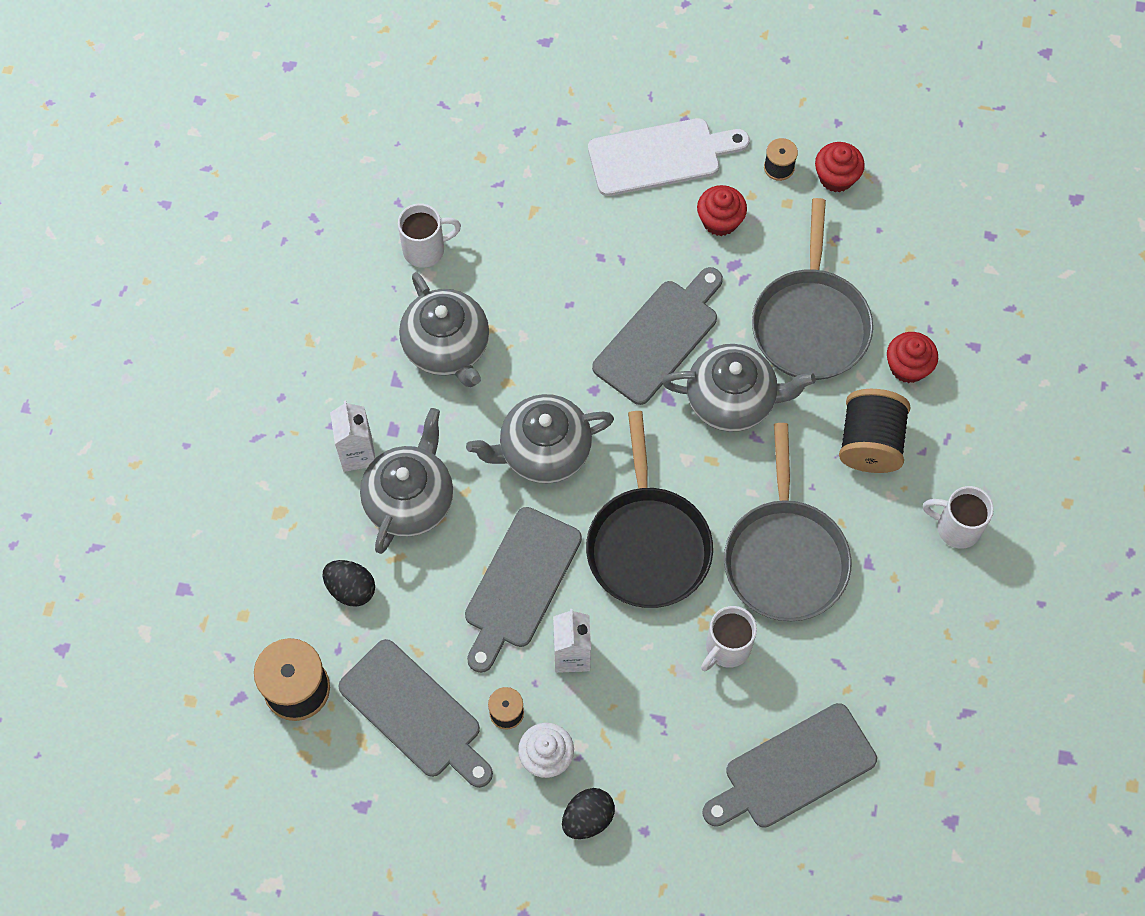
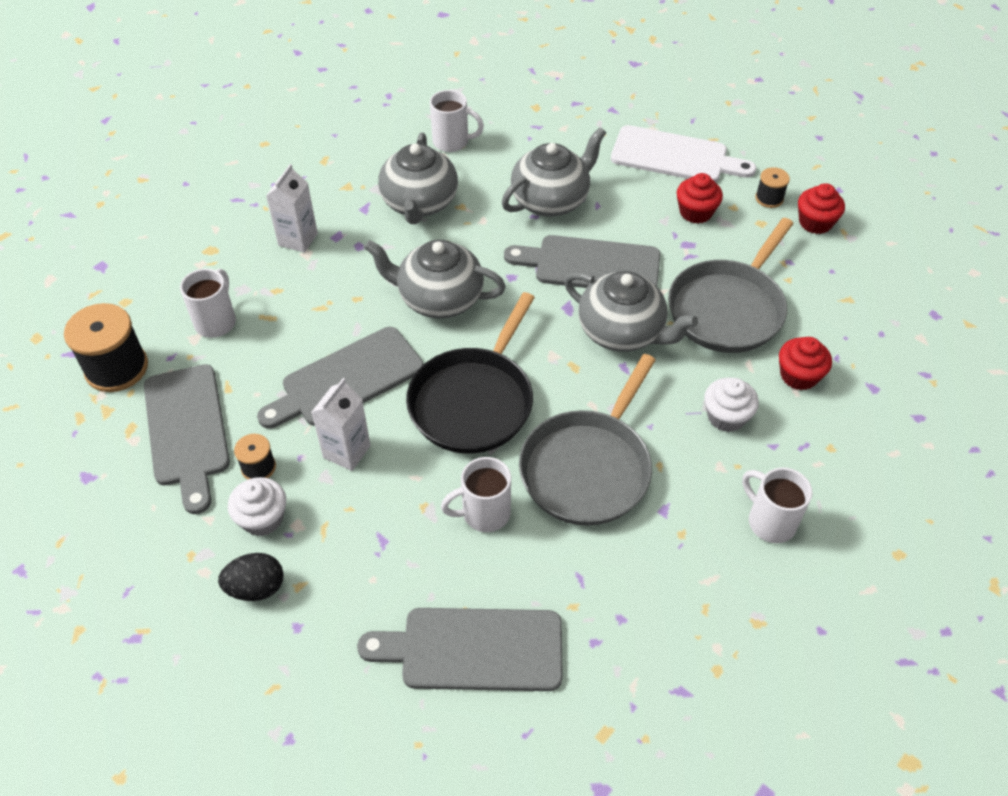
camera: 30 degrees right, 15 degrees down
(351, 589) = (216, 321): black egg -> white mug
(410, 499) = (311, 284): grey teapot -> grey teapot (551, 200)
(659, 337) = (591, 265): grey cutting board -> grey cutting board turned 150 degrees counterclockwise
(870, 443) = (726, 417): black spool -> white cupcake

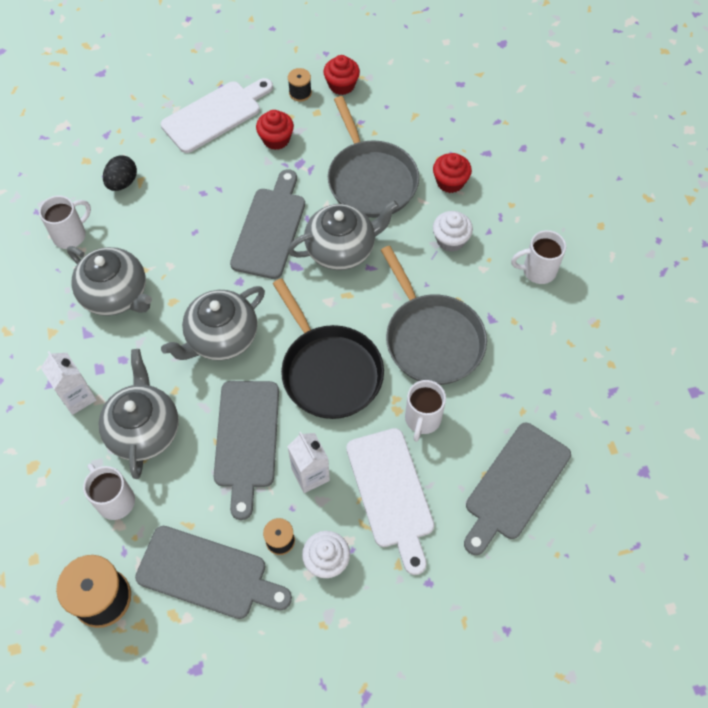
camera: 55 degrees left, 10 degrees up
(256, 588) = (381, 593): black egg -> black egg (122, 183)
(377, 533) = (391, 493): none -> white cutting board
(551, 200) = (189, 212): grey teapot -> grey teapot (144, 430)
(591, 265) = (270, 229): grey cutting board -> grey cutting board turned 150 degrees clockwise

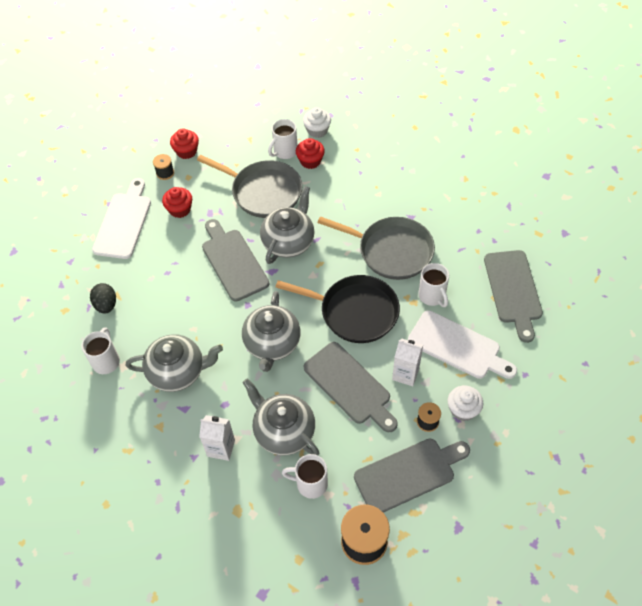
camera: 40 degrees left, 5 degrees down
(450, 240) = (344, 192): white cupcake -> white cupcake (317, 130)
(537, 271) = (408, 174): white mug -> white mug (285, 151)

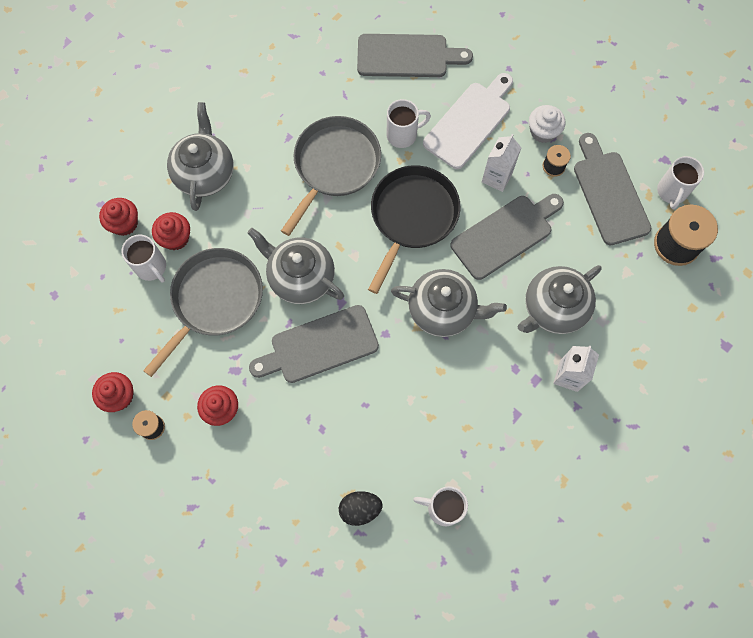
camera: 85 degrees left, 15 degrees up
(123, 222) = (228, 486): white cutting board -> none
(178, 372) = (468, 420): grey teapot -> grey teapot (205, 173)
(310, 484) = (614, 287): white mug -> white mug (671, 192)
(317, 130) = (124, 223): white cupcake -> red cupcake

